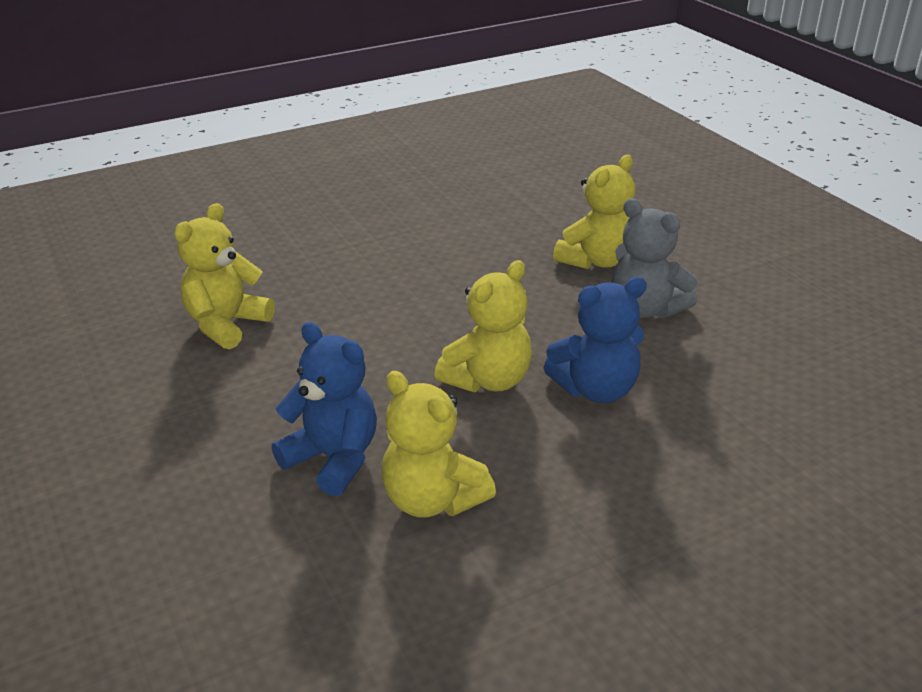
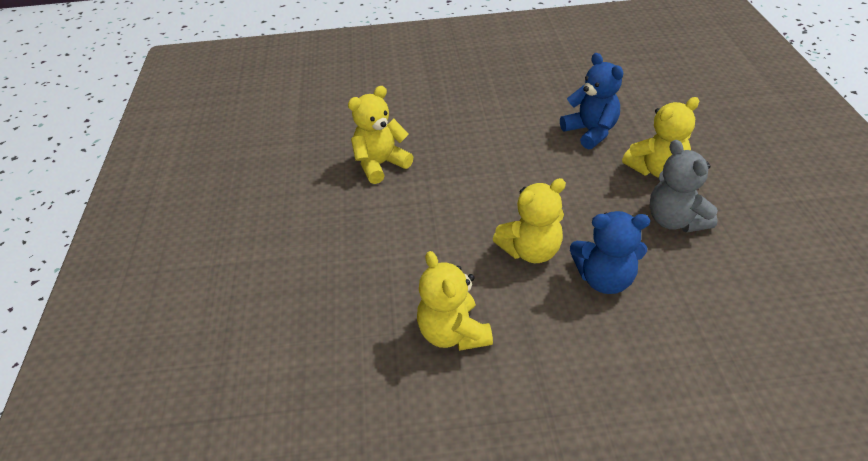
camera: 25 degrees right, 10 degrees up
(333, 459) = (404, 283): blue teddy bear -> blue teddy bear (590, 132)

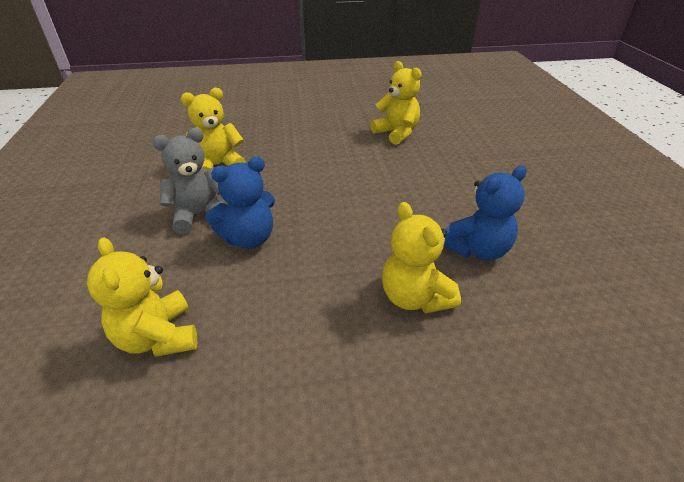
camera: 85 degrees right, 5 degrees down
(530, 250) = (291, 200): yellow teddy bear -> yellow teddy bear (158, 337)
(604, 279) = (249, 238): blue teddy bear -> blue teddy bear turned 120 degrees counterclockwise
(675, 220) = (322, 300): grey teddy bear -> grey teddy bear (199, 215)

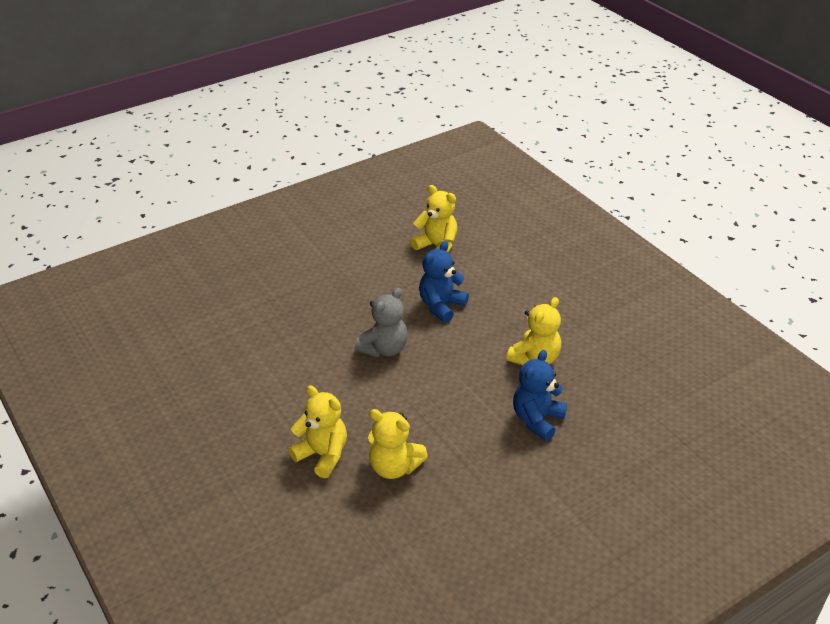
camera: 155 degrees right, 0 degrees up
(199, 215) = (494, 311): grey teddy bear -> grey teddy bear (384, 349)
(414, 297) = (309, 303): yellow teddy bear -> yellow teddy bear (322, 455)
(477, 250) = (276, 347): blue teddy bear -> blue teddy bear (537, 420)

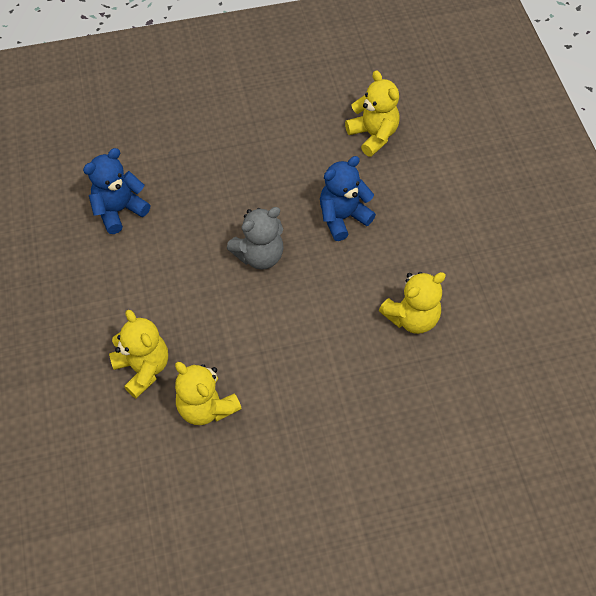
camera: 20 degrees right, 20 degrees up
(537, 420) = (378, 397): blue teddy bear -> blue teddy bear (119, 210)

